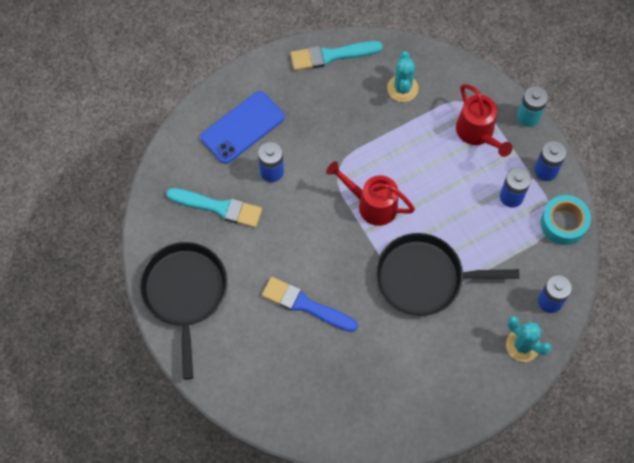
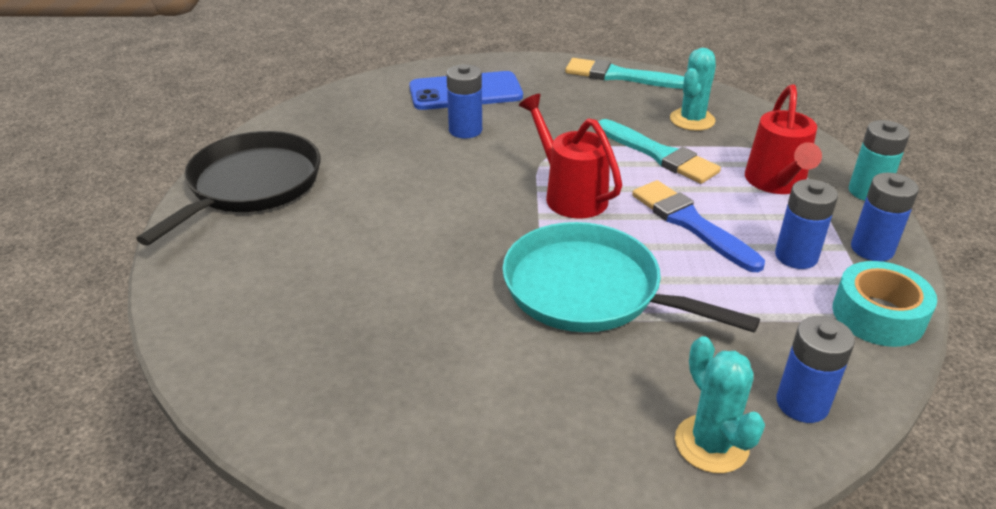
camera: 30 degrees right, 30 degrees down
(219, 207) = (373, 136): turquoise brush -> turquoise brush (659, 154)
(305, 305) = (387, 251): blue brush -> blue brush (691, 223)
(424, 278) = (589, 290): black pan -> turquoise pan

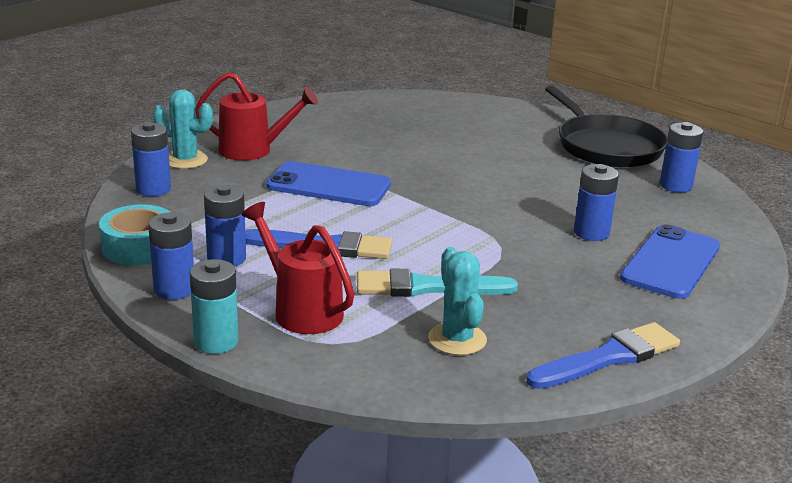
camera: 130 degrees right, 10 degrees down
(312, 127) = (676, 185): none -> blue battery
(570, 195) = (432, 226): red watering can -> red watering can (253, 150)
(589, 290) = (329, 185): turquoise pan -> blue phone
(619, 76) = (608, 357): turquoise brush -> blue brush

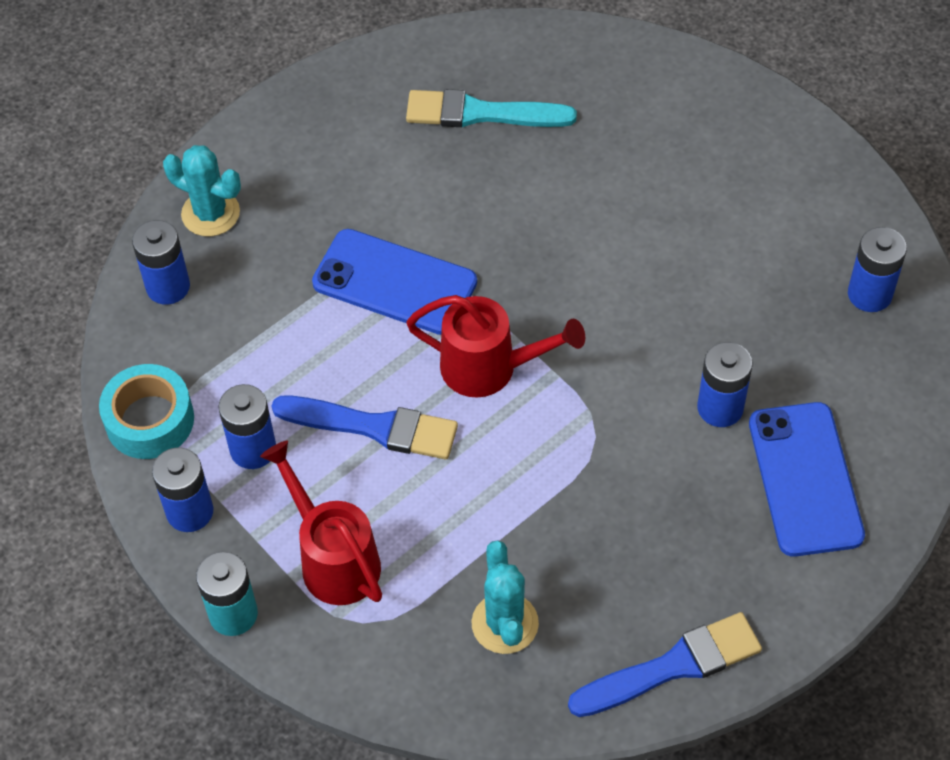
camera: 10 degrees right, 30 degrees up
(253, 150) = (302, 189): red watering can -> red watering can (490, 368)
(427, 287) = (487, 520): turquoise brush -> turquoise brush (481, 113)
(606, 146) = (800, 185): black pan -> none
(671, 262) = (805, 479): blue phone -> blue phone turned 45 degrees counterclockwise

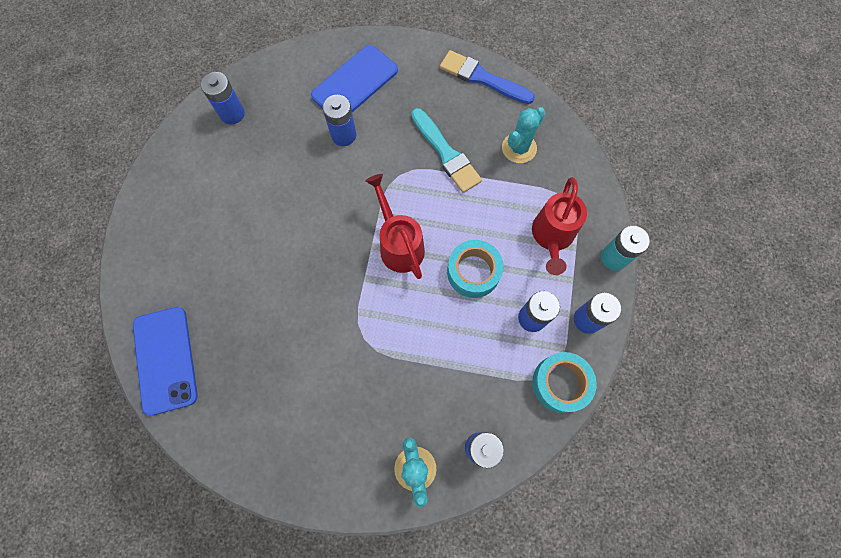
camera: 130 degrees left, 15 degrees up
(374, 427) = (473, 272): blue brush -> turquoise tape
(394, 283) = (384, 327): blue phone -> blue phone (165, 360)
(481, 113) = (236, 370): turquoise brush -> turquoise brush (446, 153)

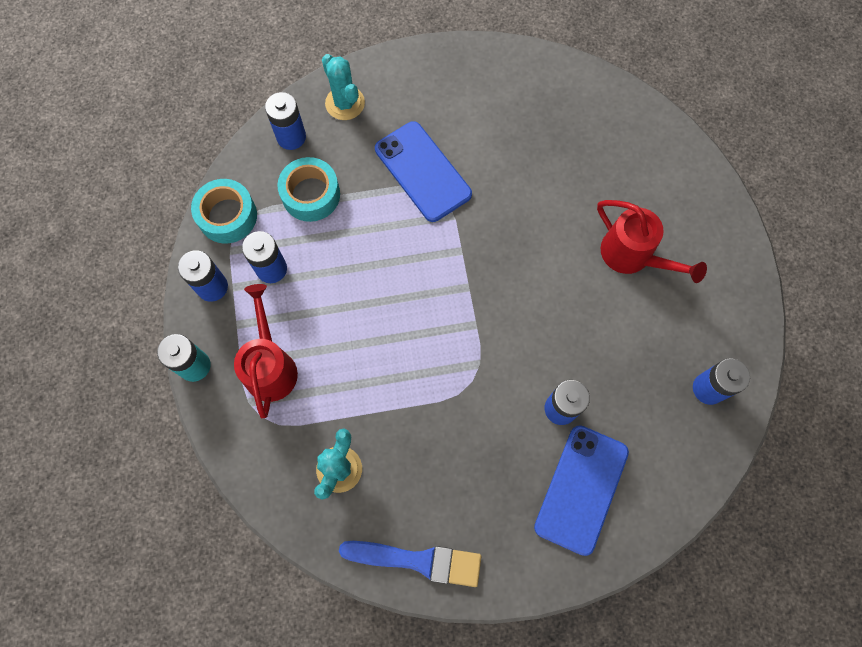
camera: 160 degrees right, 0 degrees up
(165, 360) = (615, 112): blue phone -> blue phone (422, 171)
(399, 244) = (439, 298): red watering can -> red watering can (632, 256)
(446, 153) = (426, 429): turquoise brush -> none
(473, 272) = (347, 296): turquoise tape -> turquoise tape (311, 194)

